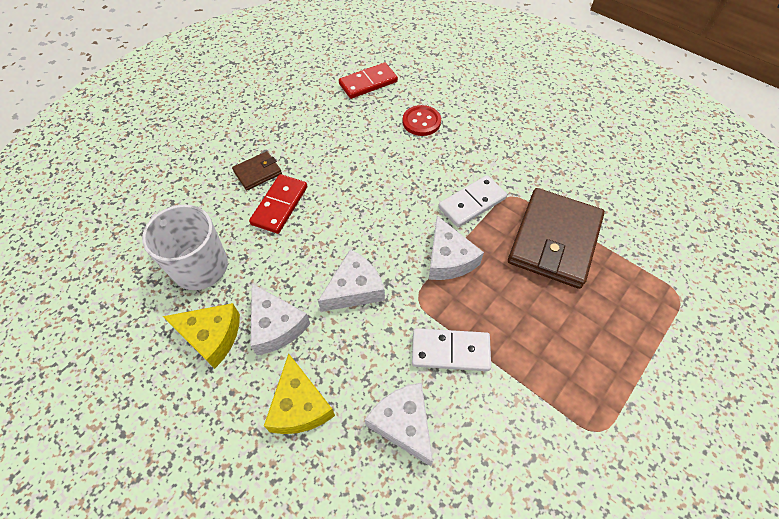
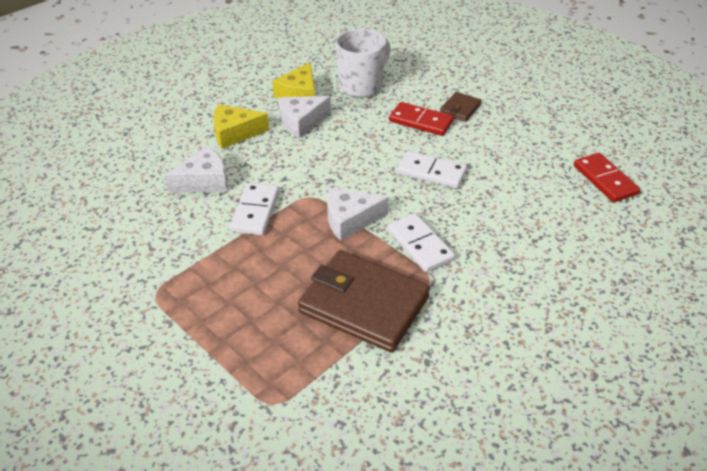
camera: 95 degrees right, 15 degrees down
(258, 172) = (460, 109): brown wallet -> brown wallet turned 60 degrees clockwise
(354, 289) = (327, 161): white cheese -> none
(367, 195) = (431, 172): none -> white domino
(421, 122) = (544, 217): red button -> none

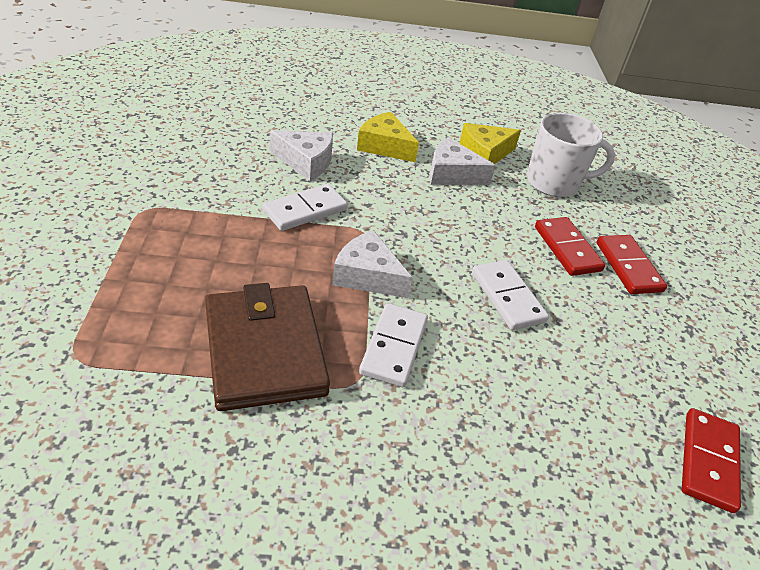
camera: 40 degrees right, 0 degrees up
(460, 109) = (628, 267): brown wallet -> red domino

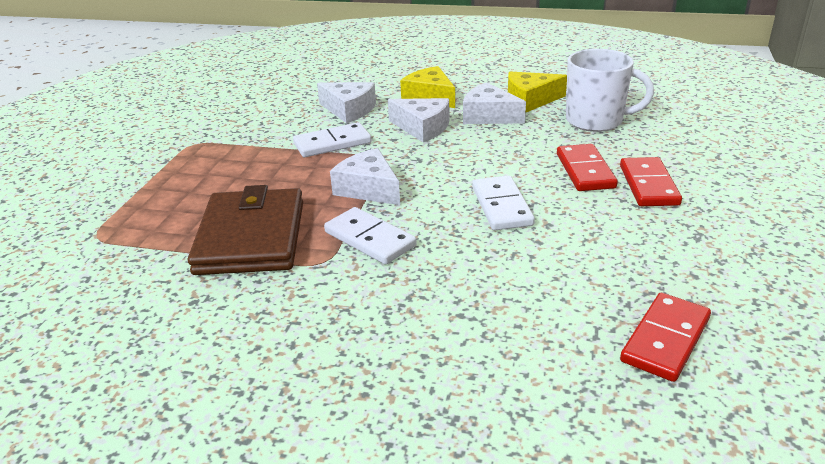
camera: 20 degrees right, 10 degrees down
(392, 189) = (422, 128): none -> white cheese
(394, 347) = (370, 239): white domino -> white domino turned 75 degrees counterclockwise

